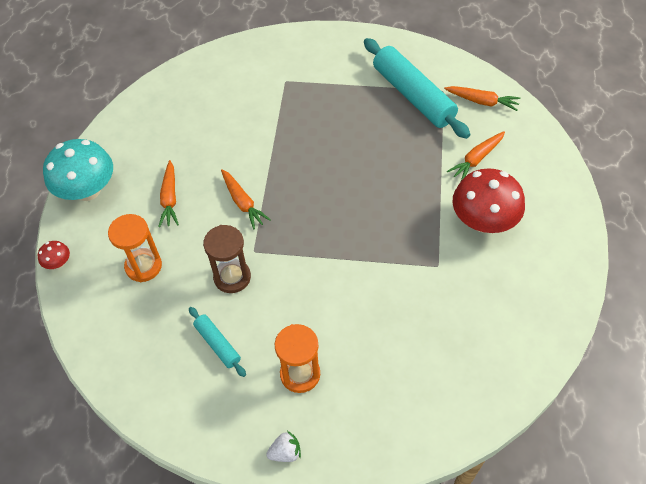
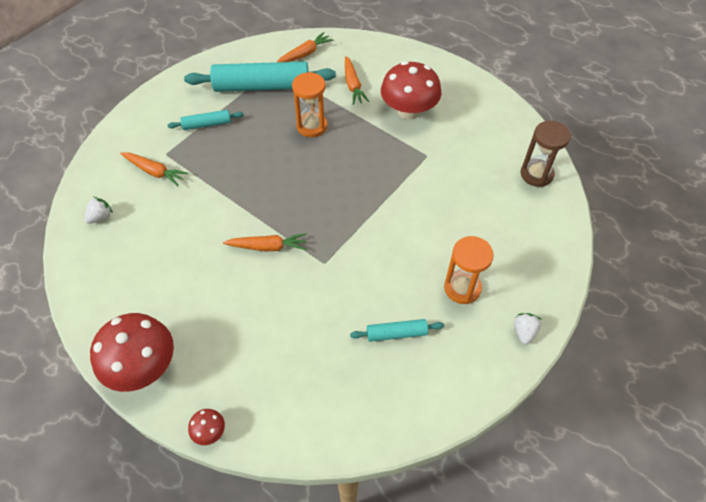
camera: 60 degrees left, 0 degrees up
(87, 190) = (143, 366): turquoise mushroom -> red mushroom
(143, 266) = (273, 355): orange hourglass -> orange hourglass (312, 126)
(170, 198) = (215, 300): orange carrot -> orange carrot (154, 172)
(197, 83) = (101, 217): none -> white strawberry
(232, 277) = (338, 291): brown hourglass -> brown hourglass (536, 174)
(338, 86) = (207, 124): none -> turquoise rolling pin

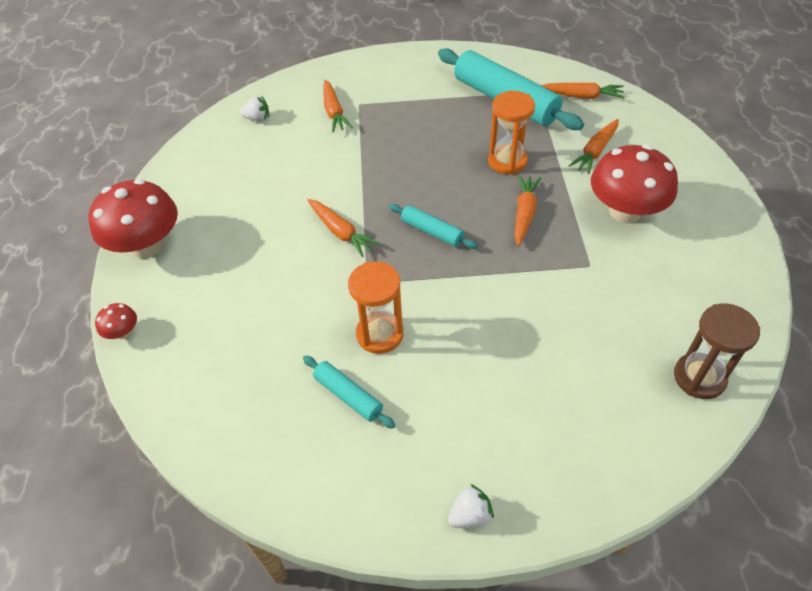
camera: 50 degrees right, 5 degrees down
(207, 124) = (419, 102): turquoise rolling pin -> turquoise rolling pin (432, 231)
(360, 151) = (524, 214): none -> orange carrot
(462, 288) = (462, 414): orange hourglass -> orange hourglass (379, 334)

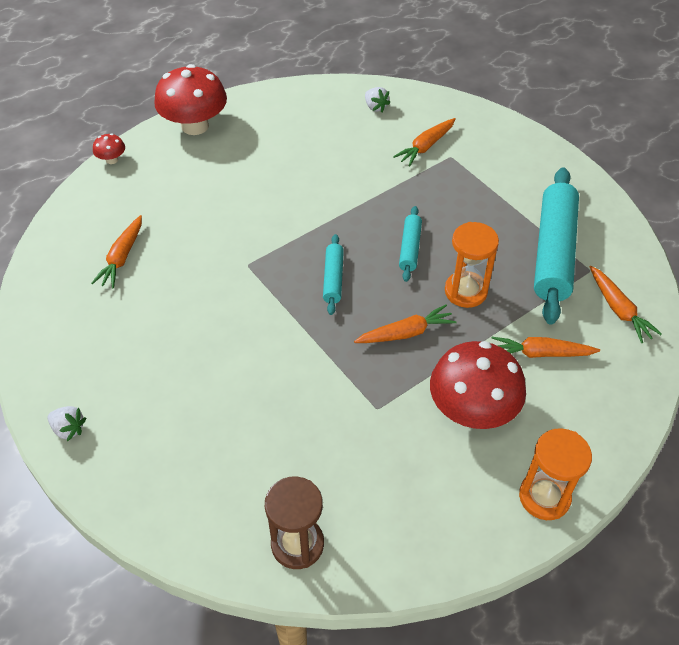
camera: 55 degrees right, 0 degrees up
(341, 232) = (288, 222): orange carrot -> orange carrot (122, 257)
(348, 396) = (131, 307): turquoise rolling pin -> turquoise rolling pin (409, 248)
(379, 334) = (200, 298): orange hourglass -> orange hourglass (544, 497)

